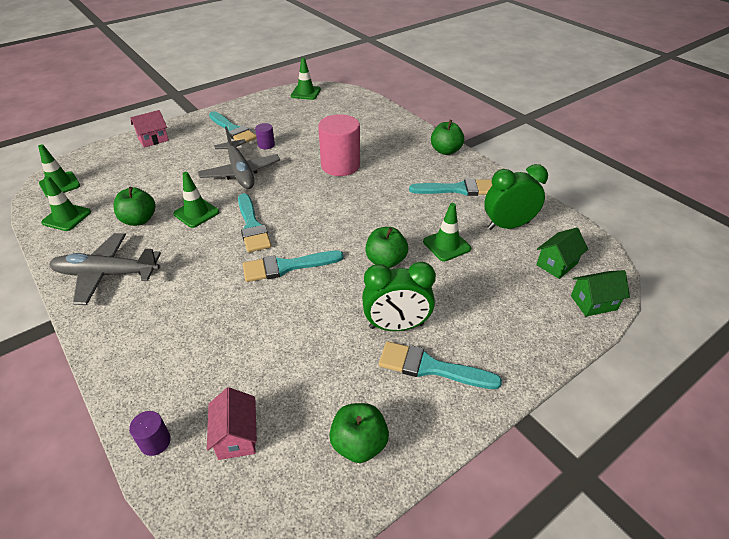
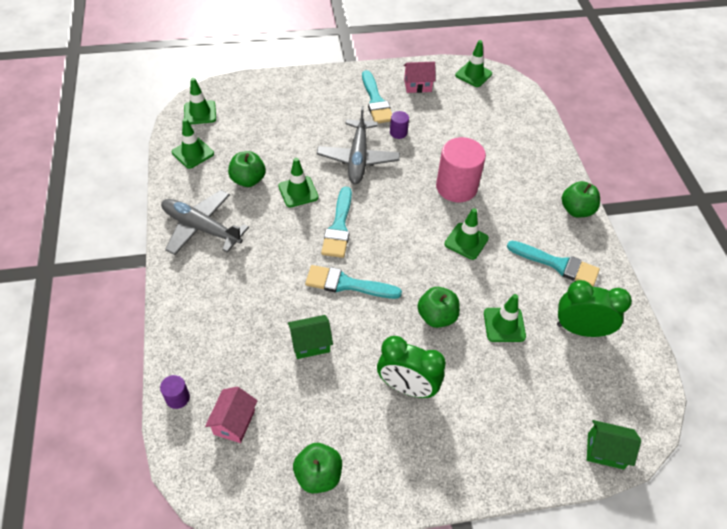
camera: 25 degrees right, 10 degrees up
(153, 139) = (298, 86): pink house -> pink house (417, 85)
(374, 198) = (466, 241): none -> green traffic cone
(430, 367) = (412, 439): turquoise brush -> none
(557, 264) = (599, 394): green house -> green house (310, 344)

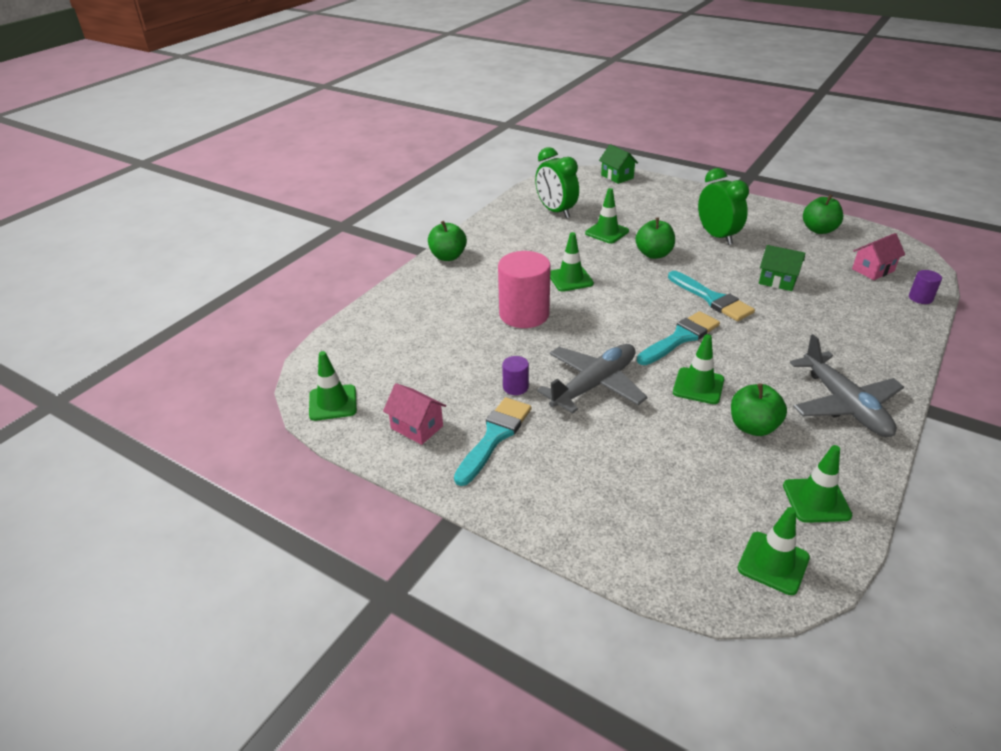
camera: 135 degrees left, 15 degrees down
(557, 264) = (518, 239): turquoise brush -> none

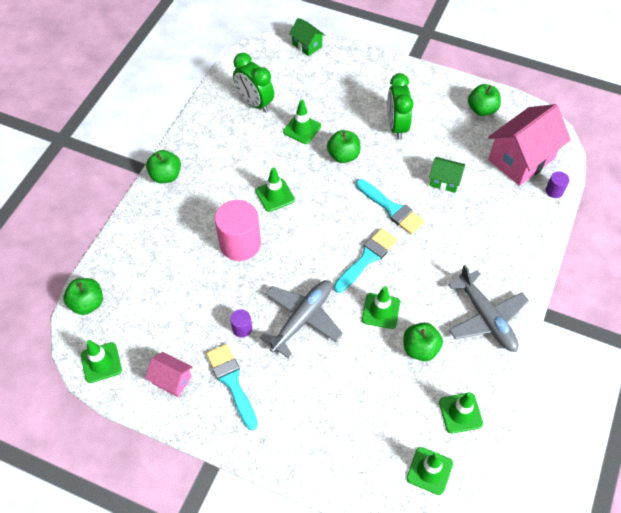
camera: 10 degrees left, 20 degrees up
(332, 349) = (87, 303): none -> green apple
(494, 437) = (232, 382): turquoise brush -> turquoise brush turned 45 degrees counterclockwise
(717, 236) = (396, 126): green clock -> green clock turned 150 degrees counterclockwise
(873, 270) = (521, 159): pink house -> pink house, size x2.00

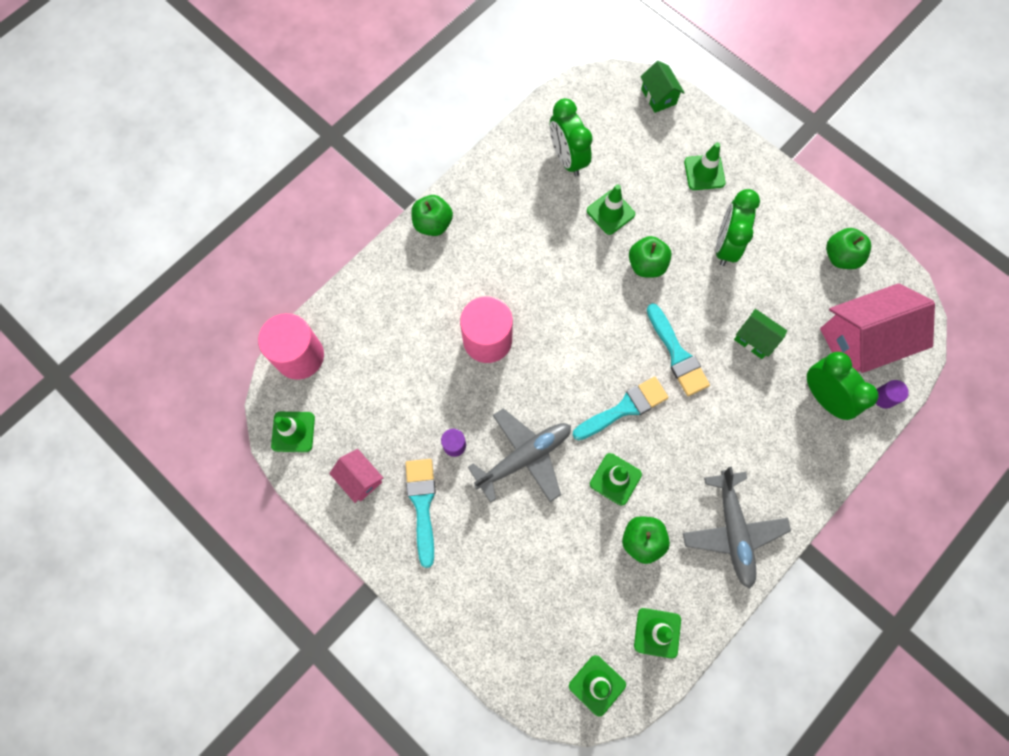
camera: 20 degrees right, 15 degrees up
(87, 303) = (299, 356): green apple -> pink cylinder
(275, 195) = (548, 291): green traffic cone -> green traffic cone (704, 172)
(511, 204) = (823, 397): none -> green clock

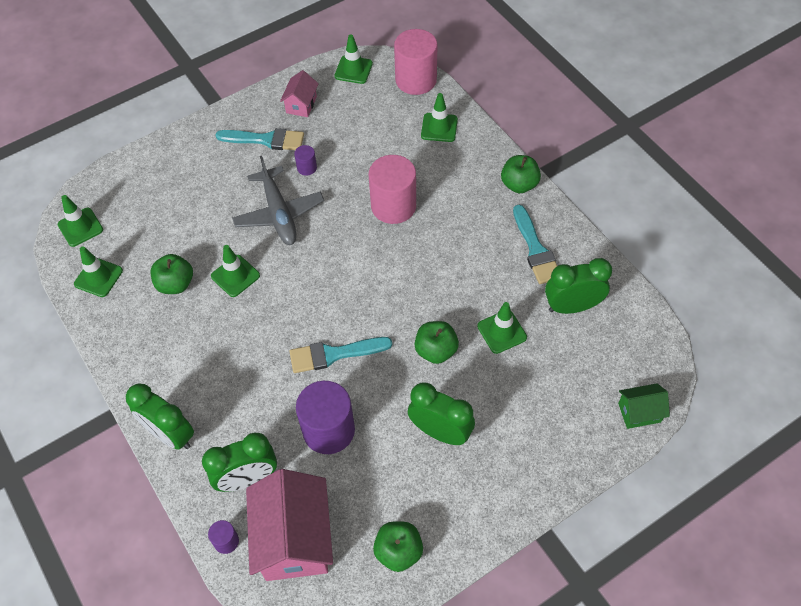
camera: 105 degrees right, 15 degrees down
(360, 479) = (301, 105): pink house -> pink house turned 45 degrees counterclockwise
(624, 408) = (296, 297): turquoise brush -> turquoise brush (535, 249)
(704, 172) = (533, 434): green traffic cone -> green traffic cone (439, 127)
(733, 531) = (154, 357): grey plane -> none
(755, 339) = (328, 430): green house -> purple cylinder
(806, 483) = (170, 434): none -> green clock

